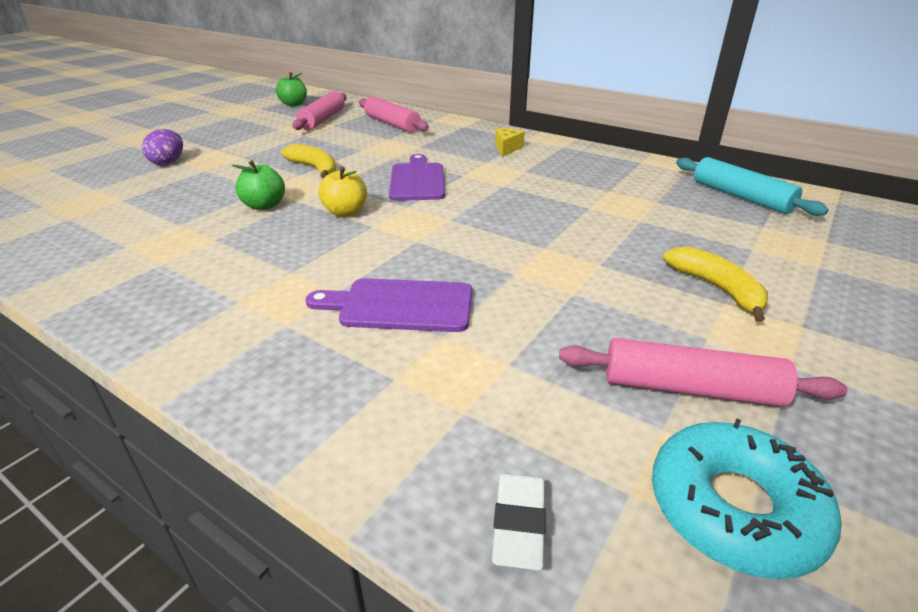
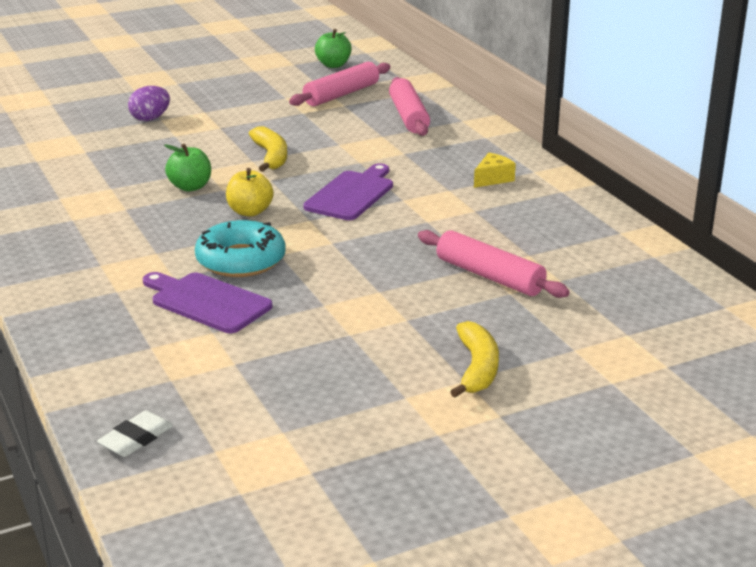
camera: 30 degrees right, 5 degrees down
(690, 388) = (338, 419): pink rolling pin -> pink rolling pin (490, 276)
(734, 508) = (264, 479): turquoise donut -> turquoise donut (241, 260)
(740, 197) = (663, 300): turquoise rolling pin -> none

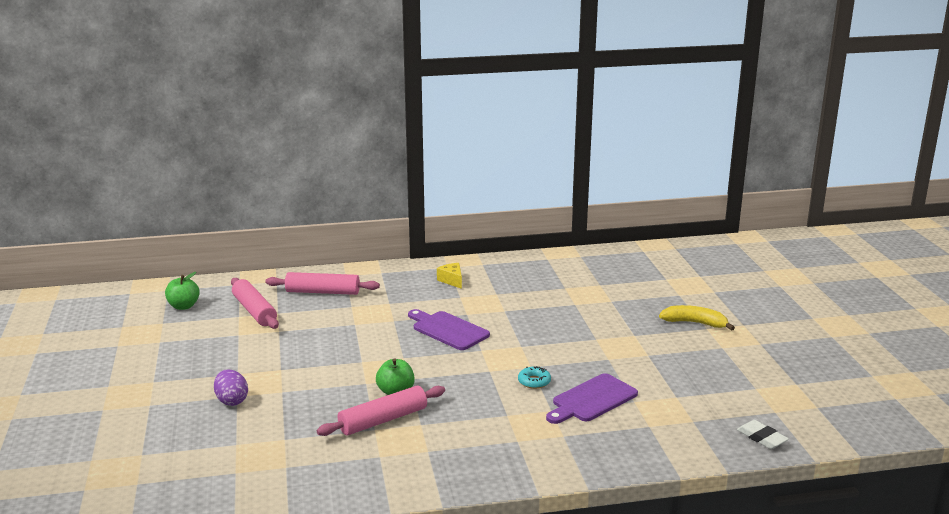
camera: 75 degrees left, 5 degrees down
(241, 260) = (534, 382): turquoise donut -> turquoise donut, size x0.49
(250, 211) = (456, 371): yellow apple -> none
(271, 157) = (359, 353): yellow banana -> none
(490, 276) = (588, 303): pink rolling pin -> pink rolling pin (383, 420)

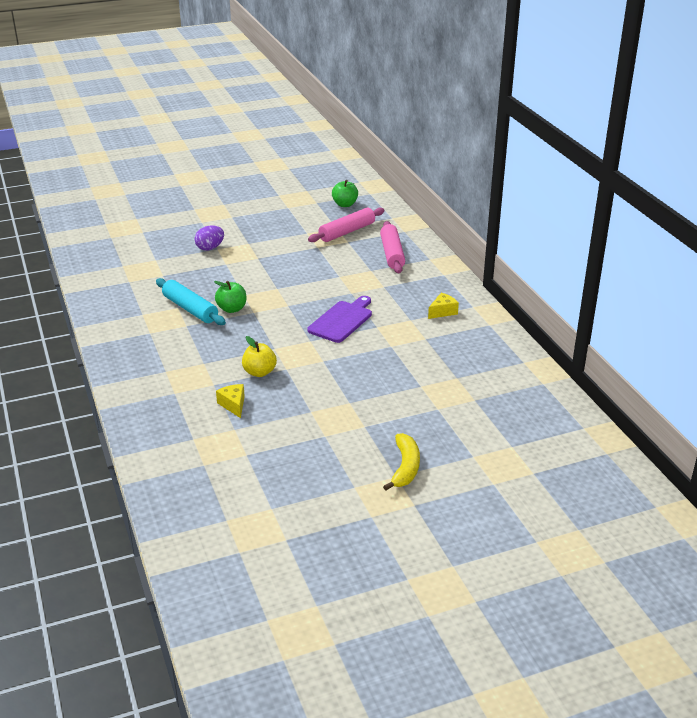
camera: 80 degrees right, 10 degrees up
(383, 420) = (190, 309): pink rolling pin -> turquoise rolling pin
(534, 382) = (259, 372): turquoise donut -> yellow apple
(592, 400) = (233, 405): purple cutting board -> yellow cheese
(762, 438) = (177, 508): white eraser -> none

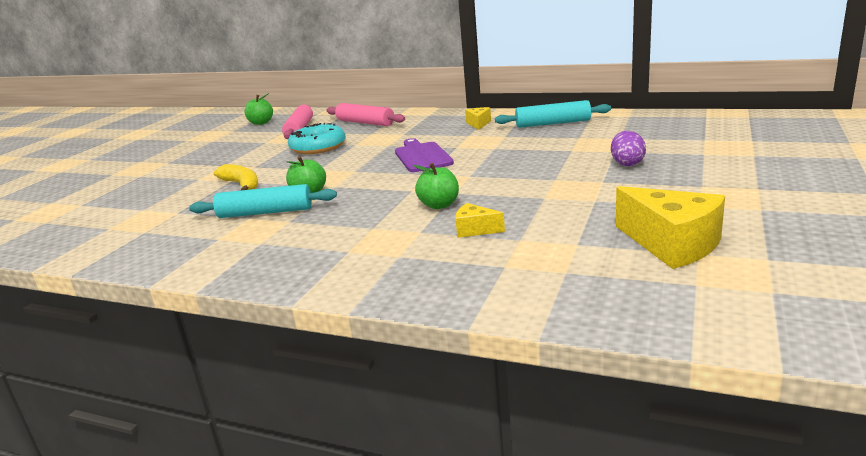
camera: 45 degrees left, 10 degrees down
(210, 248) = (189, 181): purple egg -> purple egg (627, 163)
(259, 372) = (439, 205): yellow apple -> green apple
(276, 493) = (671, 244): none -> yellow cheese
(318, 263) = (318, 147): none -> turquoise donut
(405, 467) = (692, 179): yellow banana -> yellow banana (241, 185)
(480, 350) = (553, 123): none -> turquoise rolling pin

